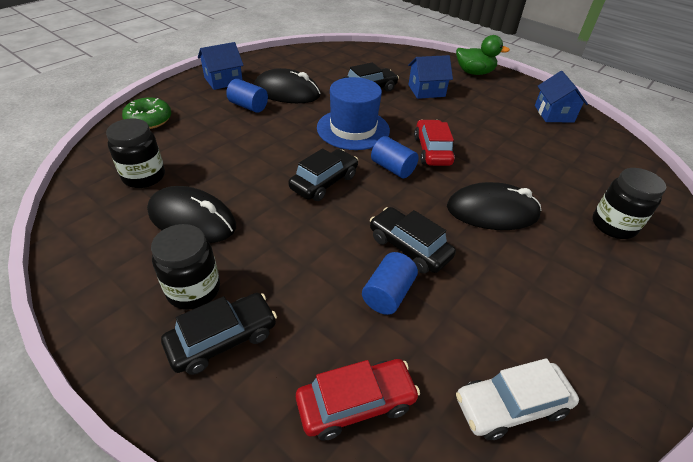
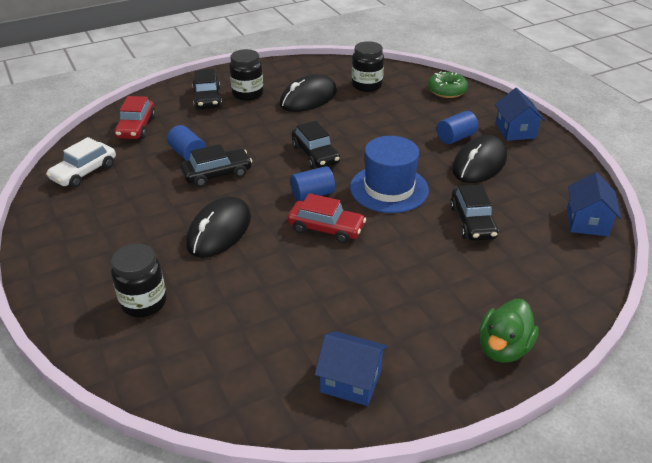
camera: 115 degrees right, 5 degrees down
(426, 91) = (456, 271): blue house -> blue house (587, 222)
(511, 405) = (84, 172): white car -> white car turned 150 degrees counterclockwise

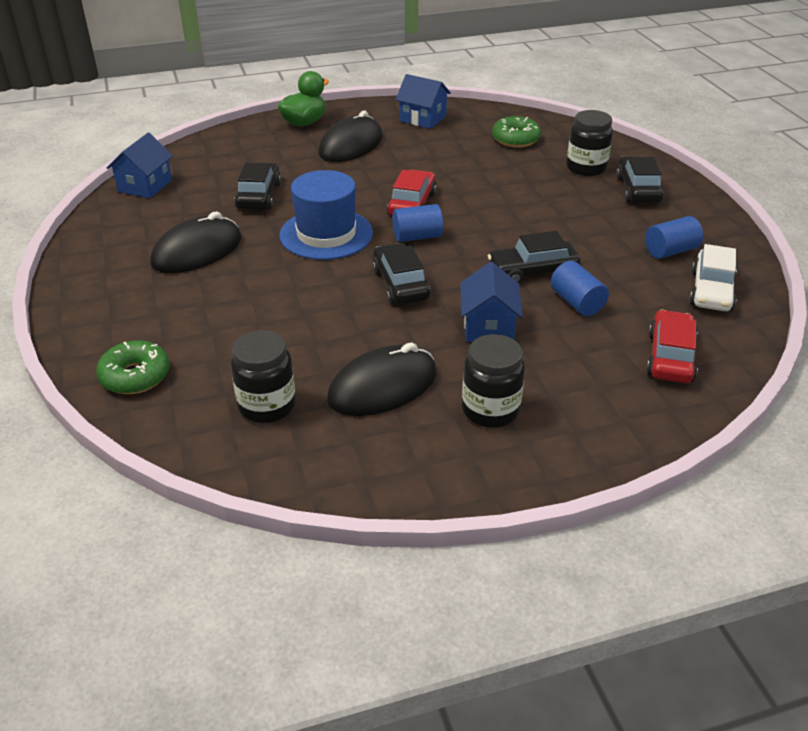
camera: 170 degrees left, 0 degrees up
(84, 172) = (711, 291): white car -> white car turned 150 degrees clockwise
(207, 98) = (563, 407): black car -> black car (637, 189)
(219, 231) = (524, 212): black mouse -> black mouse (351, 145)
(222, 348) = (515, 139): none -> green donut
(326, 228) = (412, 204): red car -> red car turned 75 degrees clockwise
(455, 137) = (196, 288): blue cylinder -> blue cylinder (670, 251)
(515, 131) = (104, 290): blue house -> blue house (488, 326)

